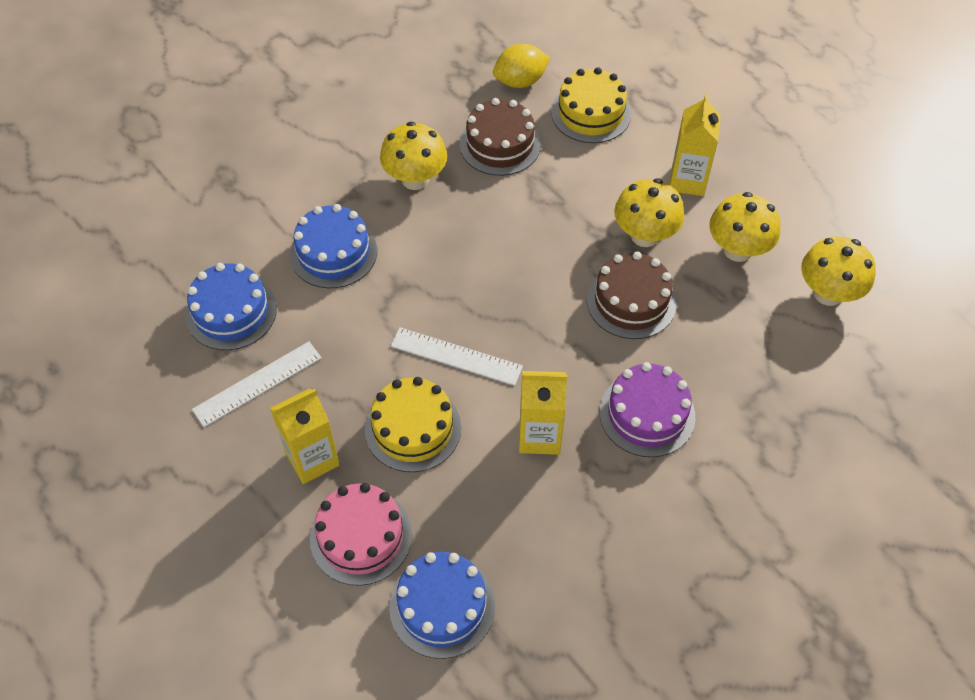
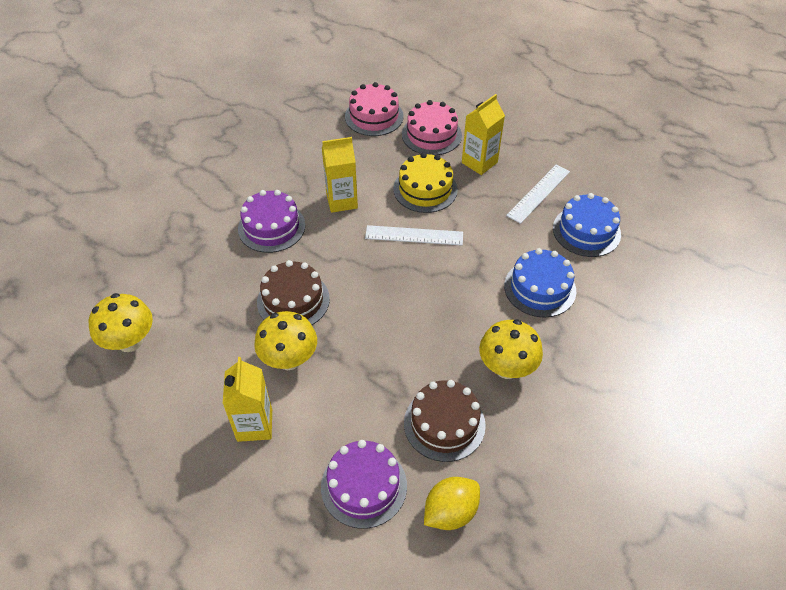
camera: 165 degrees right, 5 degrees down
(442, 606) = (374, 116): blue cake -> pink cake
(591, 113) = (364, 486): yellow cake -> purple cake
(737, 250) = (206, 363): yellow mushroom -> none

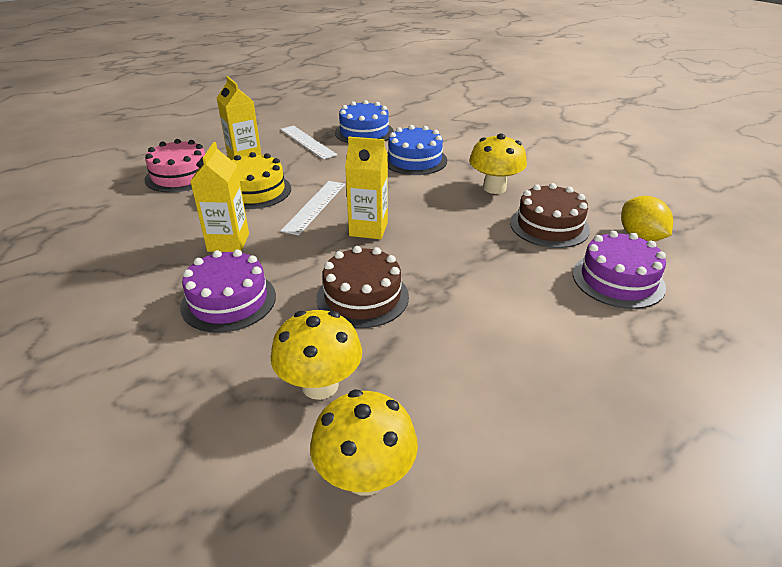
camera: 75 degrees left, 15 degrees down
(254, 425) = (540, 349): yellow carton -> yellow carton (368, 229)
(289, 359) = (450, 310): yellow mushroom -> yellow mushroom (320, 385)
(374, 116) = (111, 203): pink cake -> none

